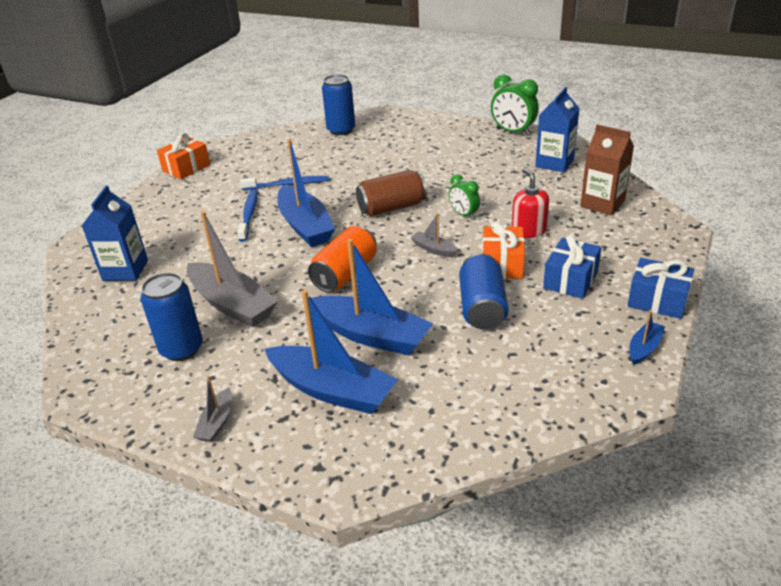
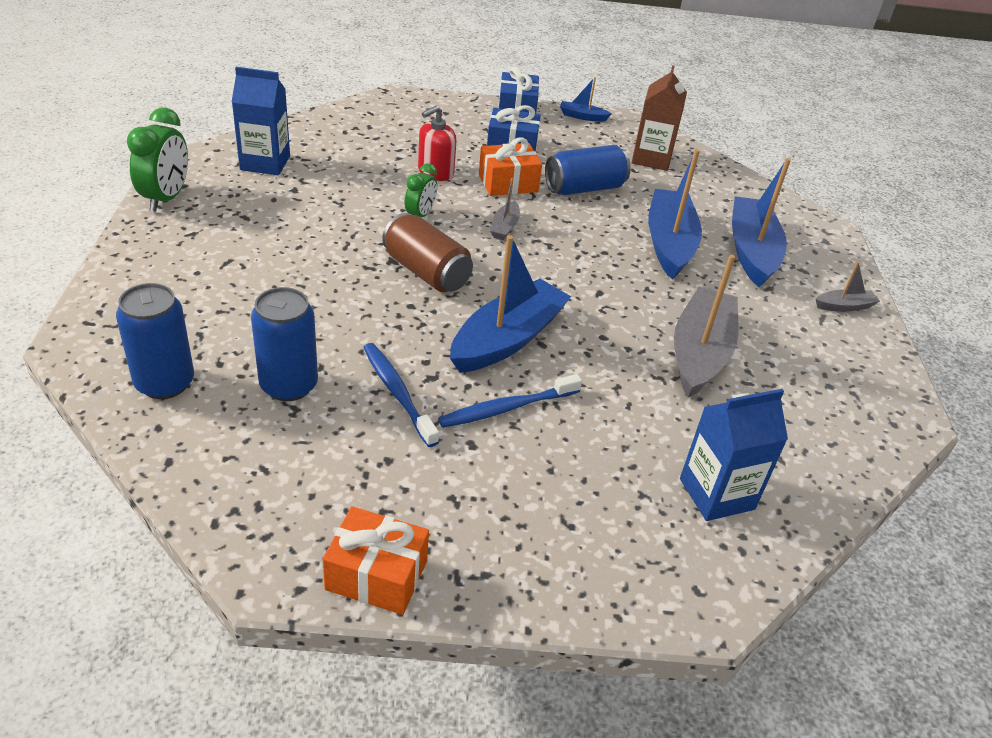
camera: 120 degrees left, 5 degrees up
(181, 349) = (792, 366): blue can -> blue can (289, 385)
(345, 274) = (588, 280): orange can -> none
(602, 204) = (359, 133): brown carton -> brown carton (651, 158)

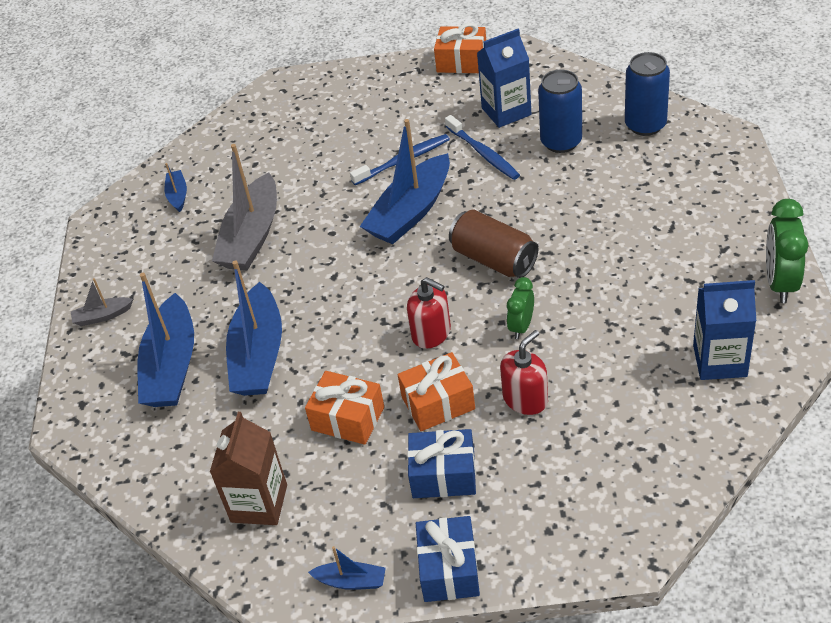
camera: 175 degrees left, 5 degrees up
(504, 227) = (431, 333): grey boat -> red soap dispenser
(584, 188) = (348, 418): blue can -> orange gift
(716, 494) = (261, 139): blue carton -> blue carton (506, 111)
(815, 428) = (178, 195): none -> blue boat

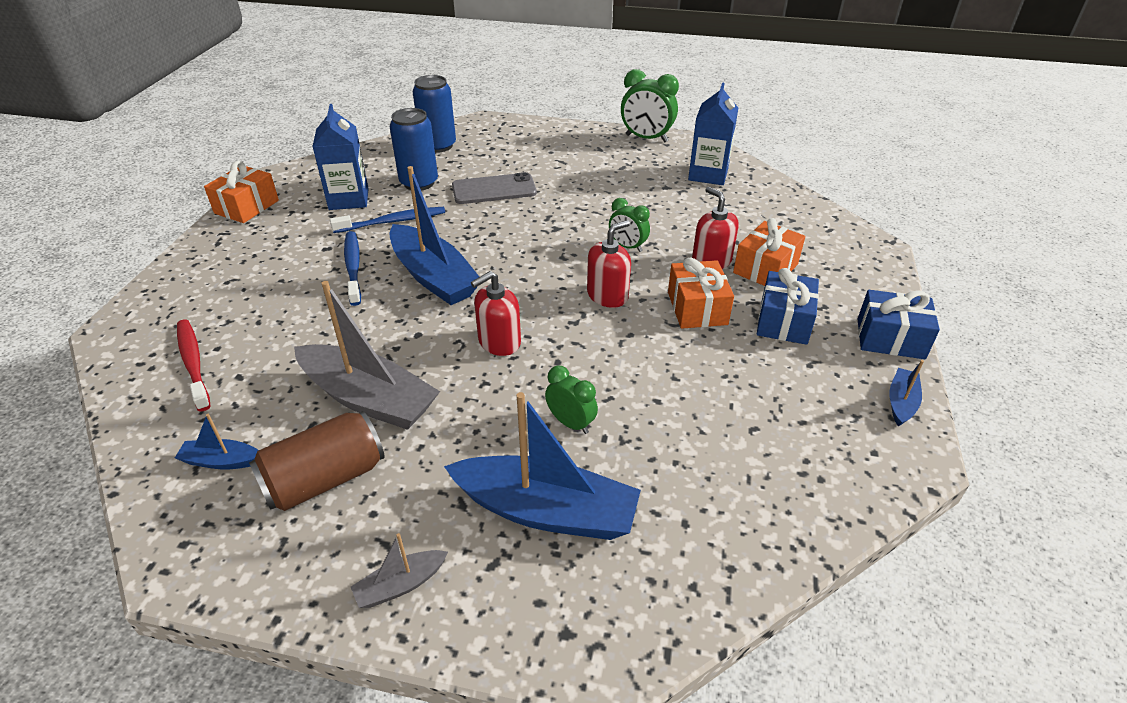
camera: 80 degrees left, 5 degrees down
(102, 316) = (400, 585): grey boat -> grey boat turned 60 degrees clockwise
(259, 355) = (571, 423): blue boat -> green clock
(259, 503) = (792, 457): brown carton -> none
(260, 136) = (193, 363): none -> red toothbrush
(339, 283) = (499, 342): none -> red soap dispenser
(348, 418) = (694, 369): orange gift -> orange gift (765, 268)
(494, 259) = (536, 244): brown can -> brown can (325, 479)
(578, 197) = (494, 189): none -> grey phone

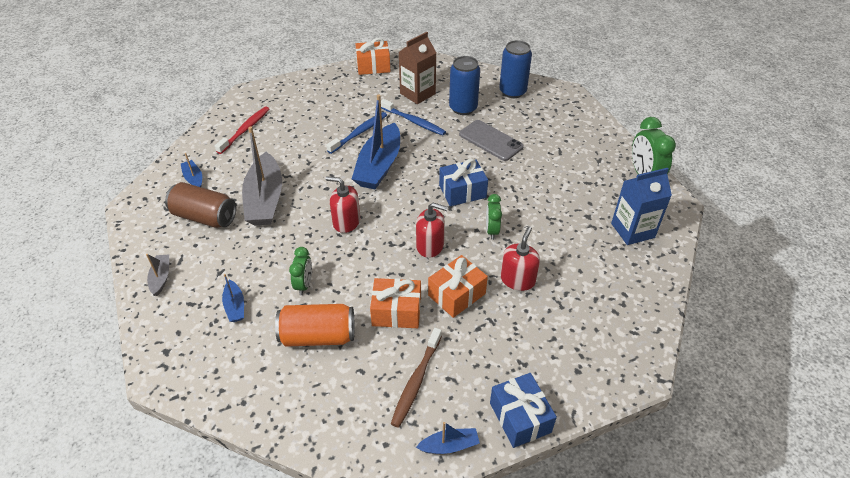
camera: 55 degrees right, 5 degrees up
(349, 199) = (417, 94): blue carton -> brown carton
(400, 585) = (161, 278): grey boat -> grey boat turned 60 degrees clockwise
(546, 511) = (235, 306): blue boat -> blue boat, size x0.46
(670, 445) = (318, 336): none -> orange can
(765, 268) = (539, 312): orange gift -> orange gift (396, 311)
(784, 321) = (484, 346): blue gift -> blue gift (462, 191)
(799, 390) = (416, 381): none -> brown toothbrush

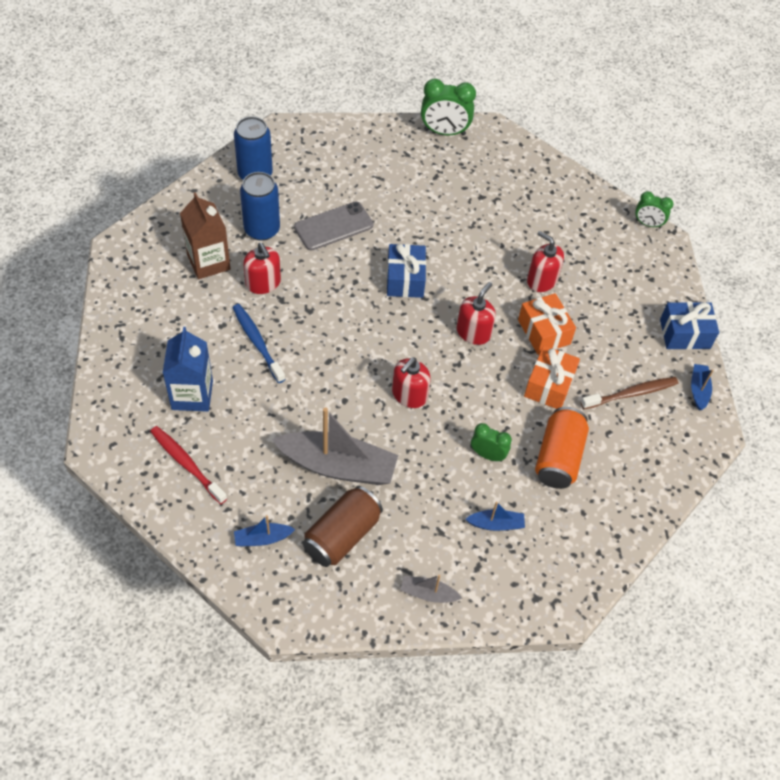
camera: 75 degrees left, 10 degrees up
(373, 66) = (120, 289): orange gift -> none
(379, 166) = (329, 340): blue boat -> none
(414, 121) = (263, 283): blue toothbrush -> red soap dispenser
(416, 381) = (631, 394): brown toothbrush -> brown toothbrush turned 60 degrees counterclockwise
(492, 230) = (472, 276): green clock -> green clock (648, 224)
(632, 230) = (512, 174): blue carton -> blue carton (192, 395)

